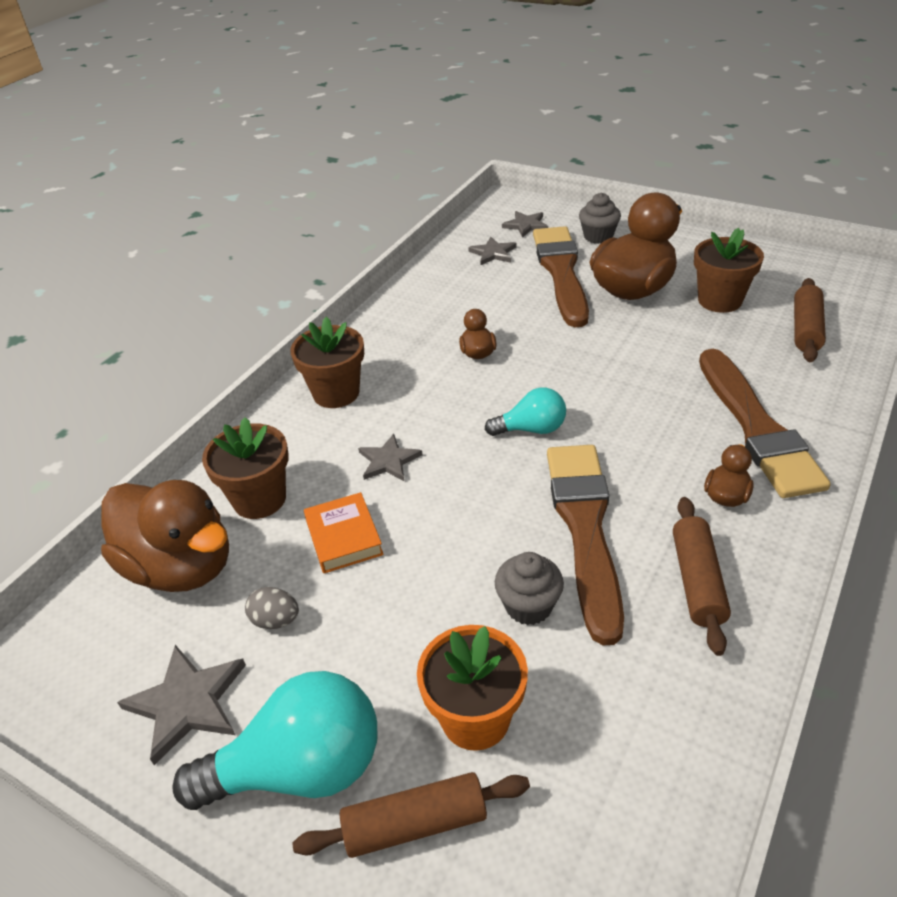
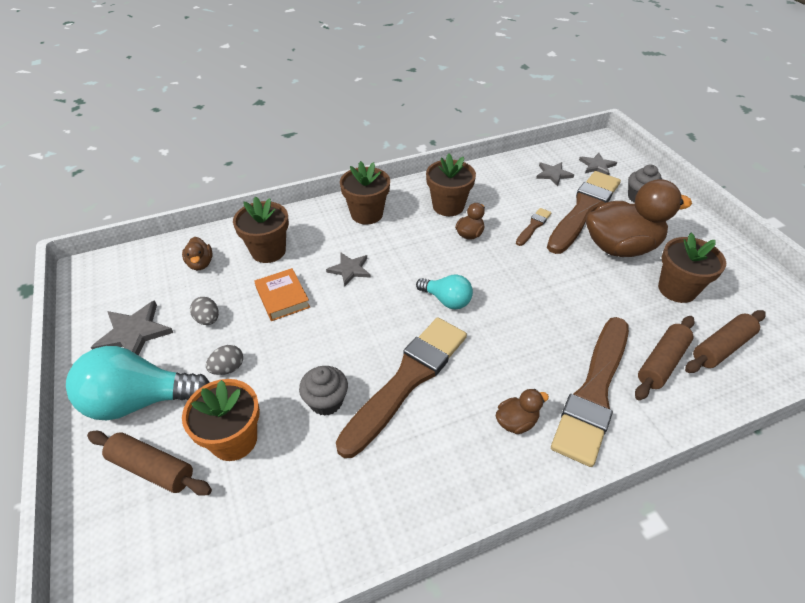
camera: 35 degrees right, 5 degrees up
(181, 567) = (200, 264): brown duck -> brown duck, size x0.44
(300, 769) = (139, 400): turquoise light bulb -> turquoise light bulb turned 150 degrees clockwise
(343, 537) = (282, 298): orange book -> orange book turned 45 degrees counterclockwise
(372, 653) = (228, 368): none -> grey egg
(421, 337) = (448, 206): none -> brown flower pot
(532, 312) = (533, 226): none -> brown brush
(697, 581) = (433, 459): brown rolling pin -> brown rolling pin (661, 362)

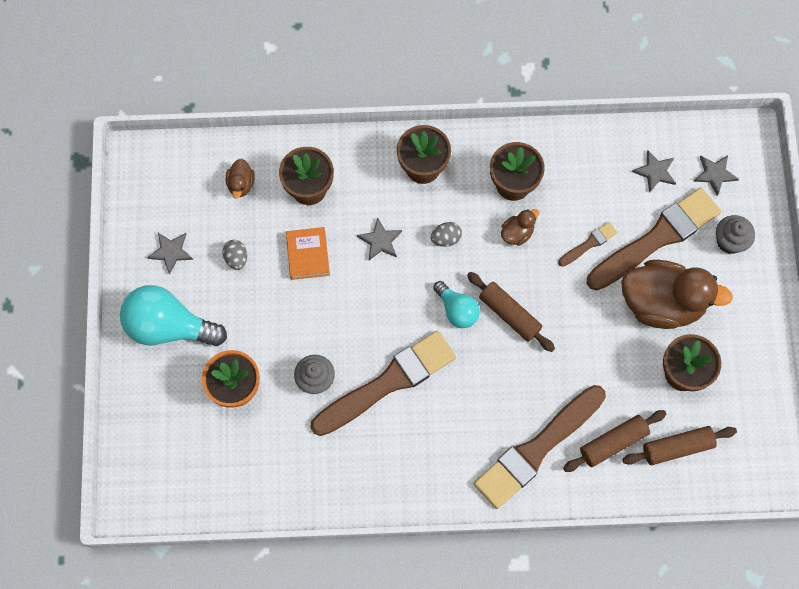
camera: 20 degrees right, 25 degrees up
(134, 333) = (171, 252): grey star -> grey star, size x0.66
(152, 468) = (172, 392): brown rolling pin -> brown rolling pin (509, 314)
(228, 368) = (244, 319): grey egg -> grey egg (446, 238)
(516, 422) = (459, 451): brown duck -> none

